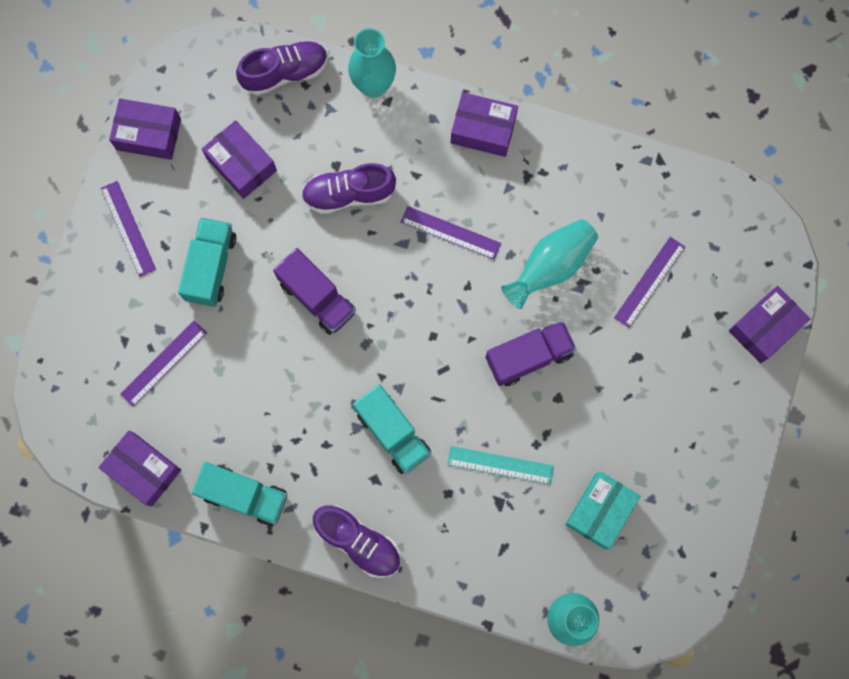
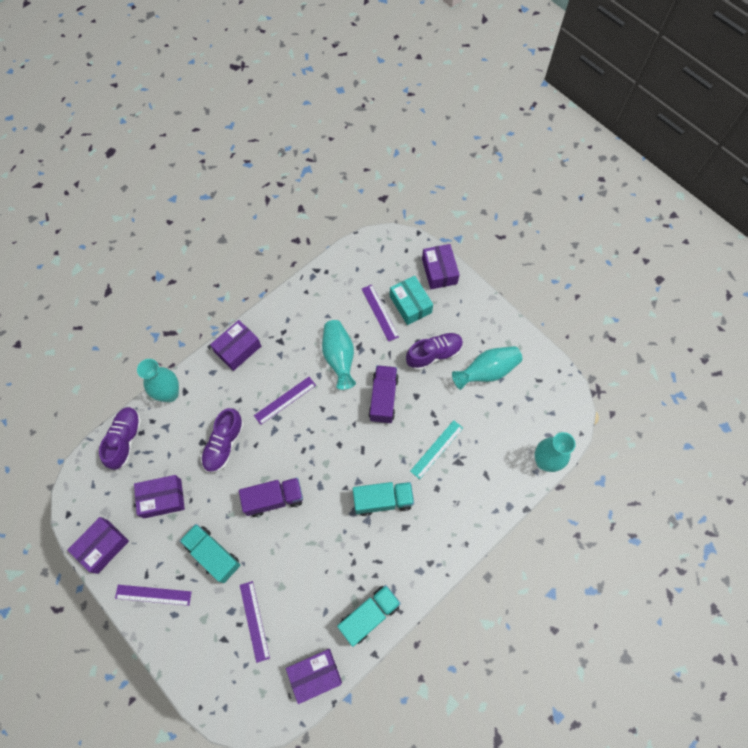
camera: 60 degrees left, 10 degrees down
(358, 542) = (437, 558): purple shoe -> purple shoe (434, 354)
(600, 511) = (493, 409): turquoise box -> turquoise box (410, 304)
(651, 474) = (487, 371): none -> turquoise vase

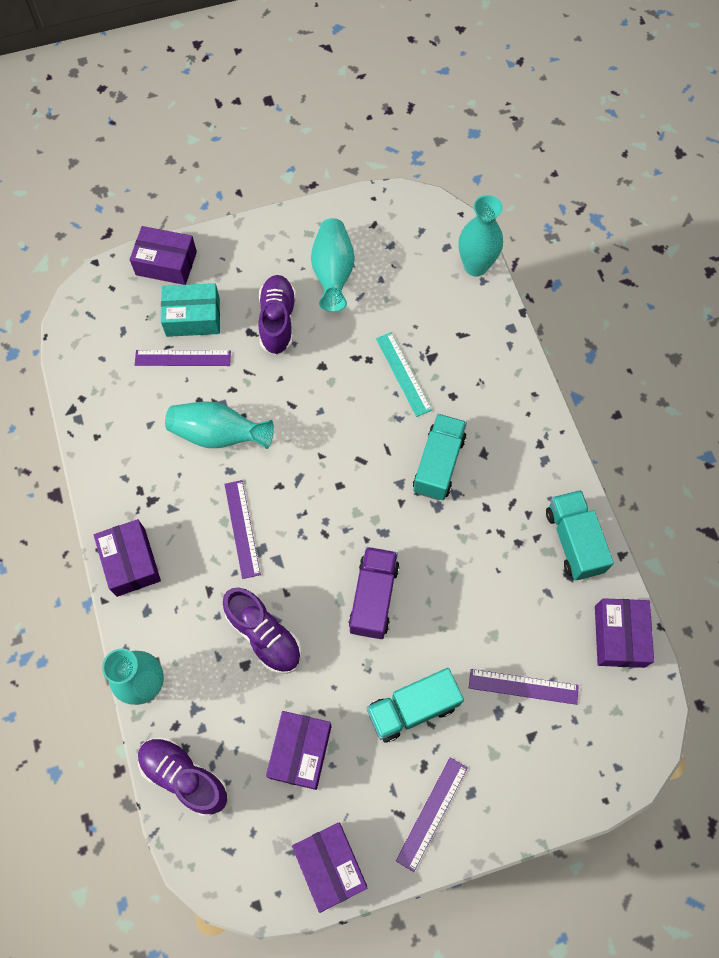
camera: 65 degrees left, 0 degrees up
(383, 398) = (305, 405): purple truck -> none

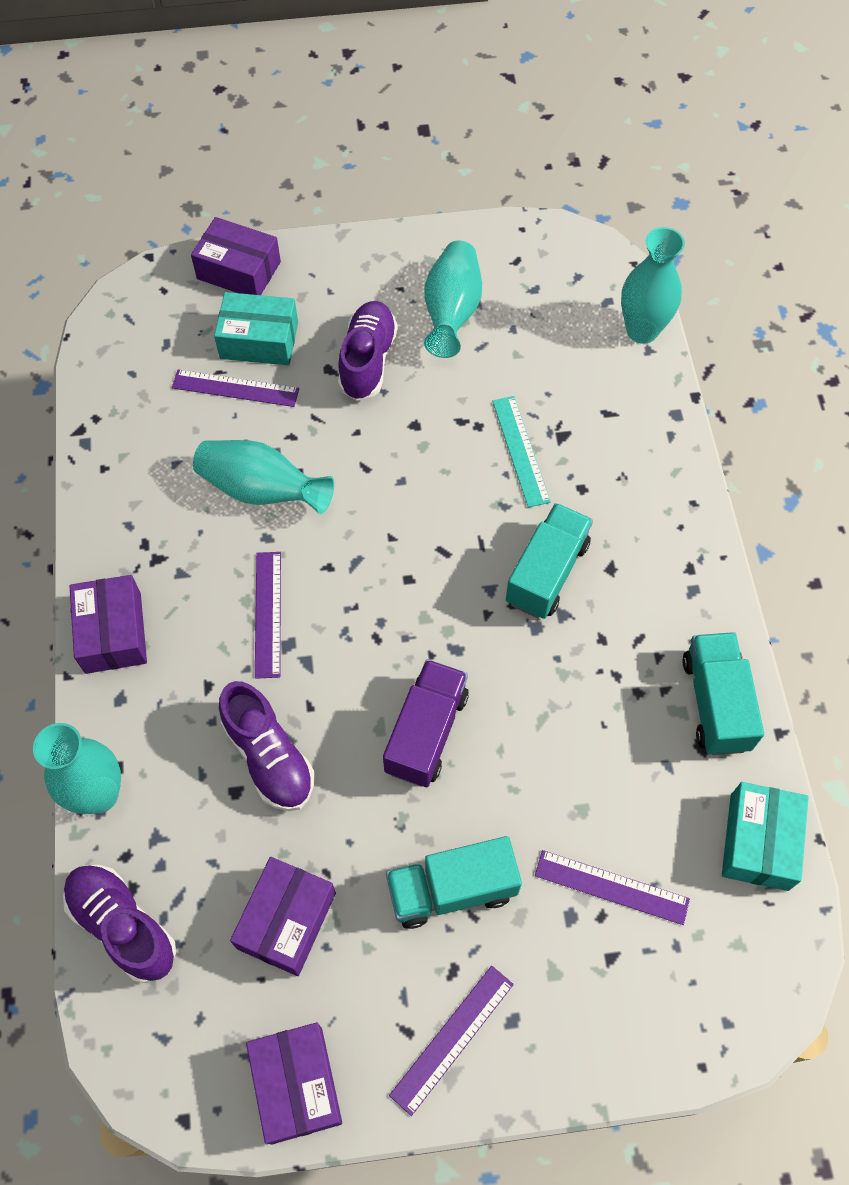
camera: 10 degrees right, 5 degrees down
(619, 636) = (759, 842): purple box -> turquoise box

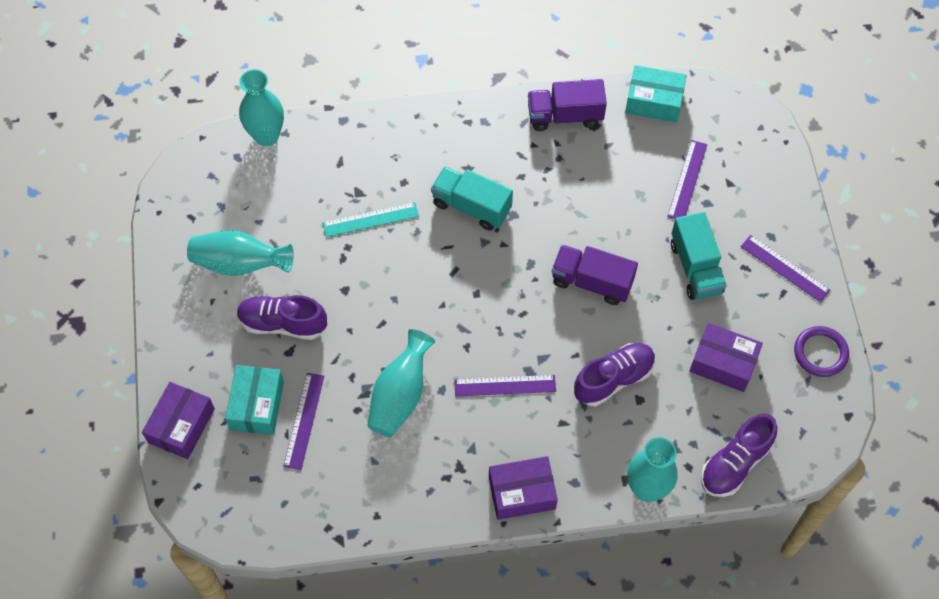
camera: 90 degrees left, 0 degrees up
(296, 1085) = (820, 353): purple box -> purple ring
(715, 703) = (565, 116): turquoise truck -> purple truck

